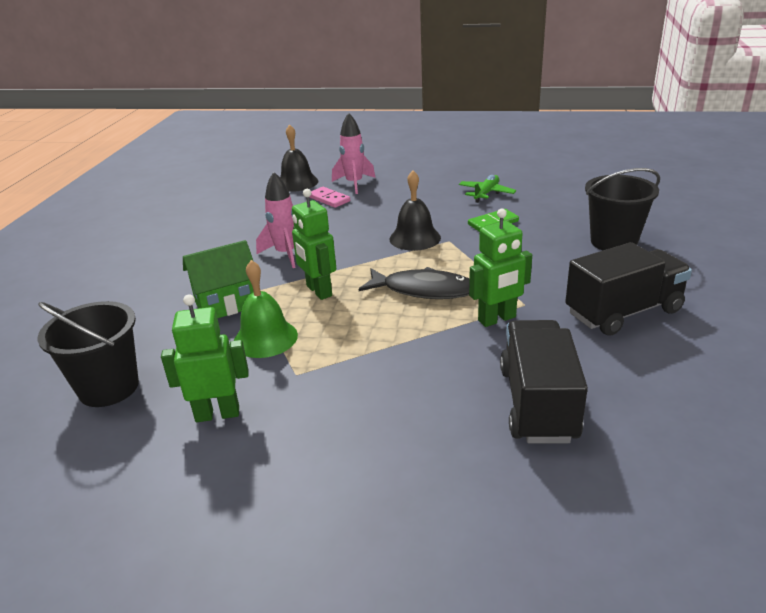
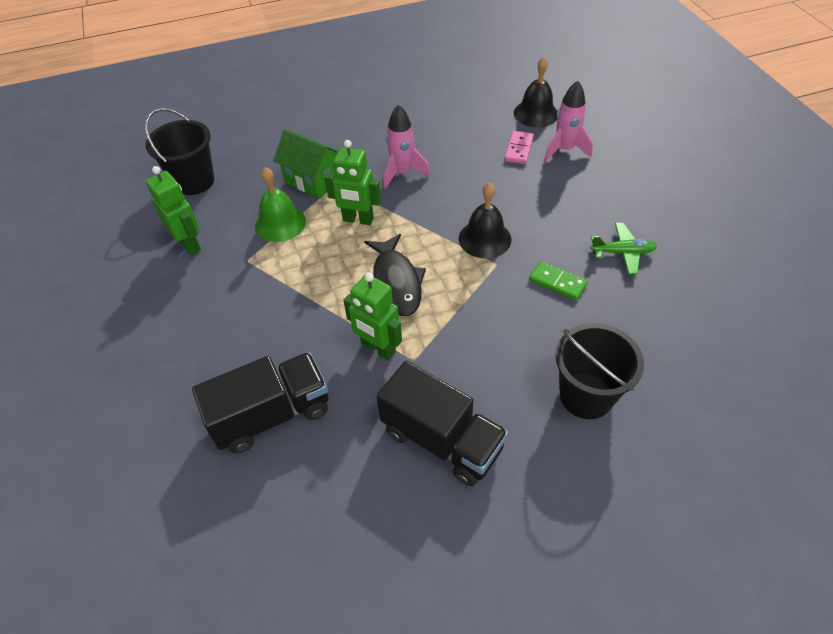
camera: 60 degrees right, 20 degrees up
(318, 291) = (358, 220): green robot -> green robot turned 105 degrees counterclockwise

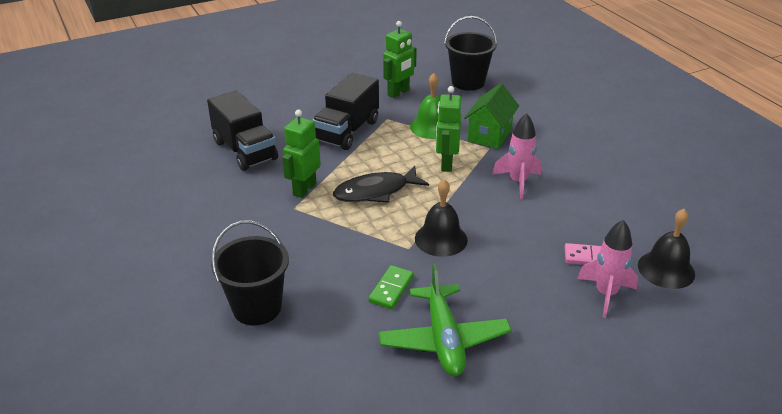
camera: 80 degrees right, 15 degrees down
(442, 440) = (219, 227): black truck -> black truck (347, 131)
(622, 253) = (444, 339): green plane -> green plane, size x1.66

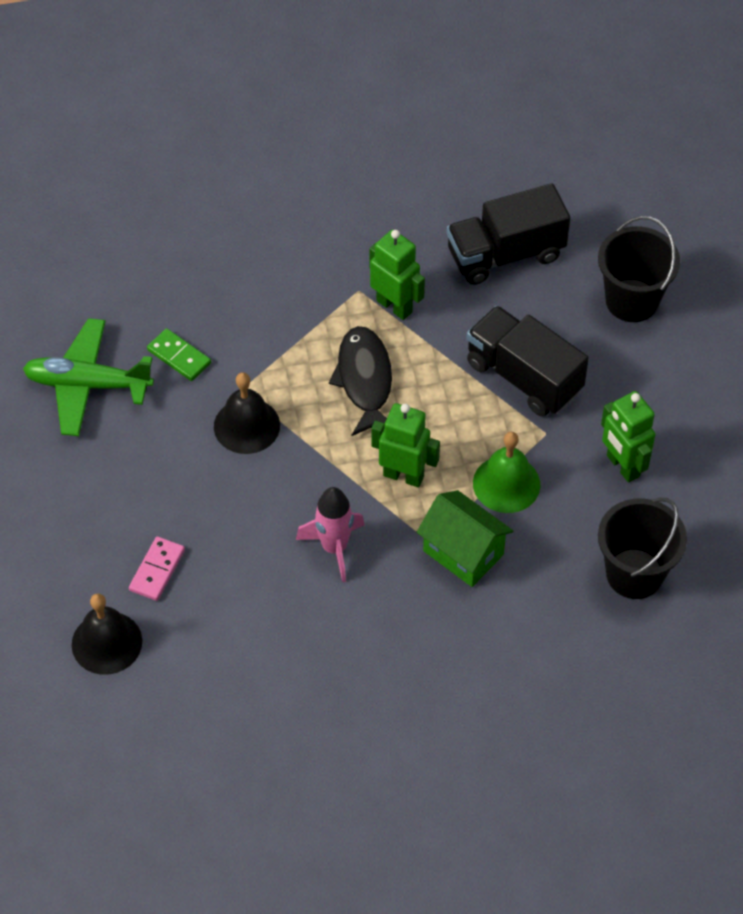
camera: 105 degrees right, 20 degrees up
(257, 307) = (195, 236): black bucket -> black bucket (632, 300)
(605, 294) = (92, 559): pink rocket -> none

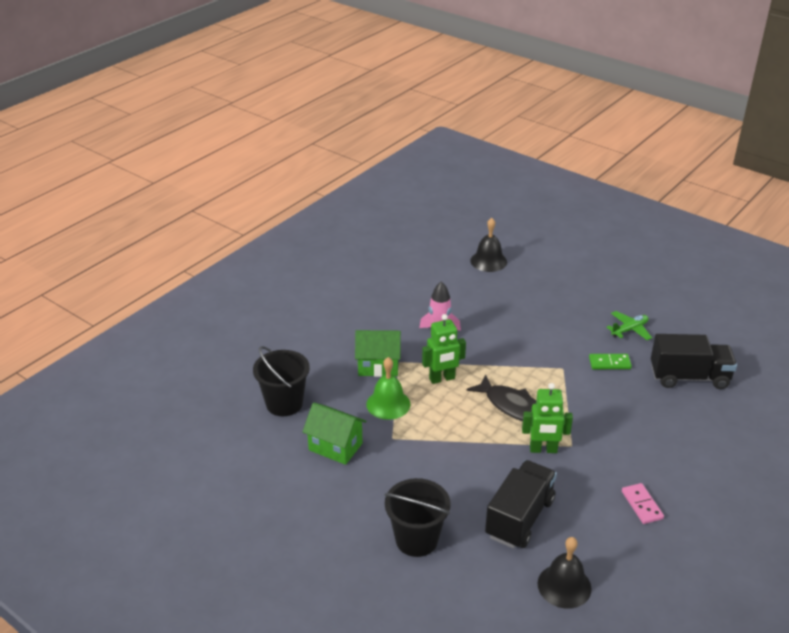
camera: 140 degrees right, 20 degrees down
(87, 385) = (629, 330): green plane -> green plane, size x0.60
(157, 570) = (502, 289): pink domino -> pink domino (642, 505)
(246, 425) = (539, 356): black bell -> black bell (564, 586)
(523, 377) = (434, 457): black truck -> black truck (689, 377)
(622, 466) = (335, 446): green robot -> green house

